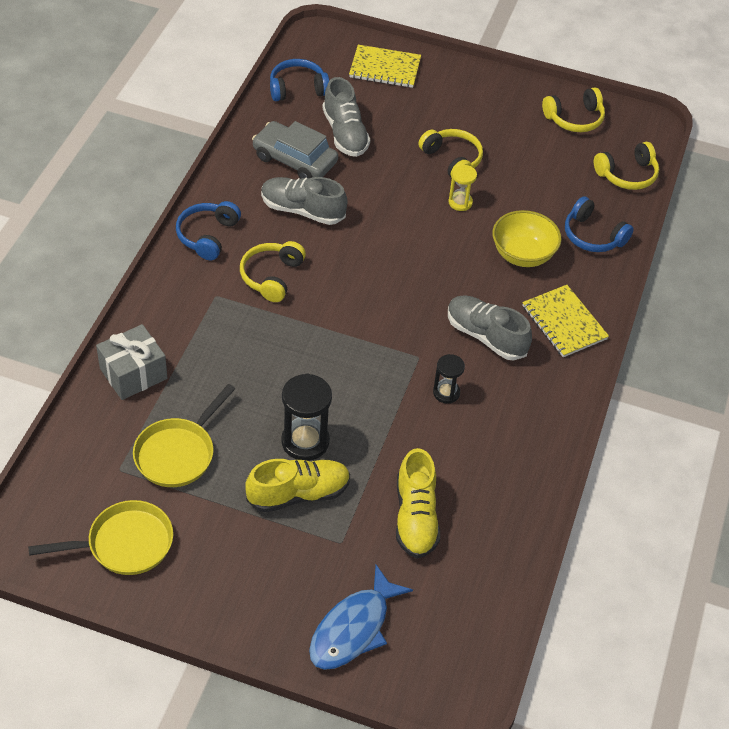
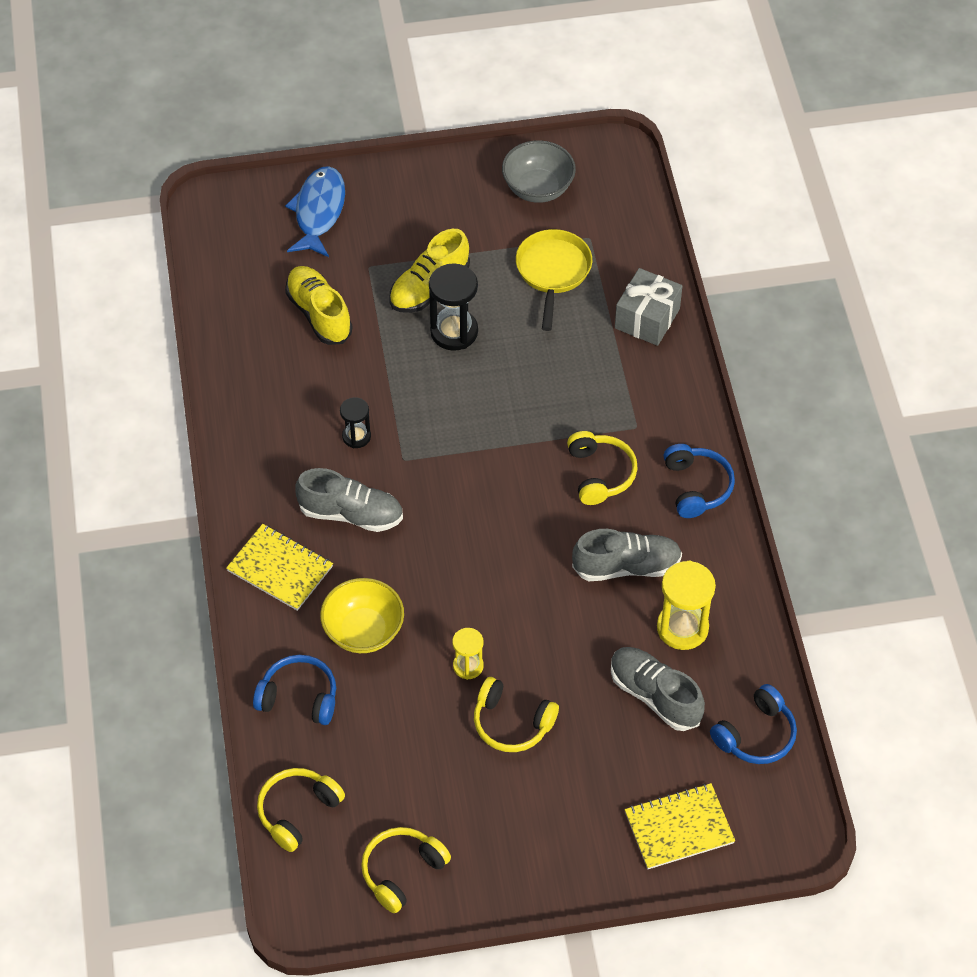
camera: 155 degrees right, 5 degrees up
(124, 544) = (538, 188): yellow pan -> grey bowl
(294, 160) = (682, 628): grey car -> yellow hourglass

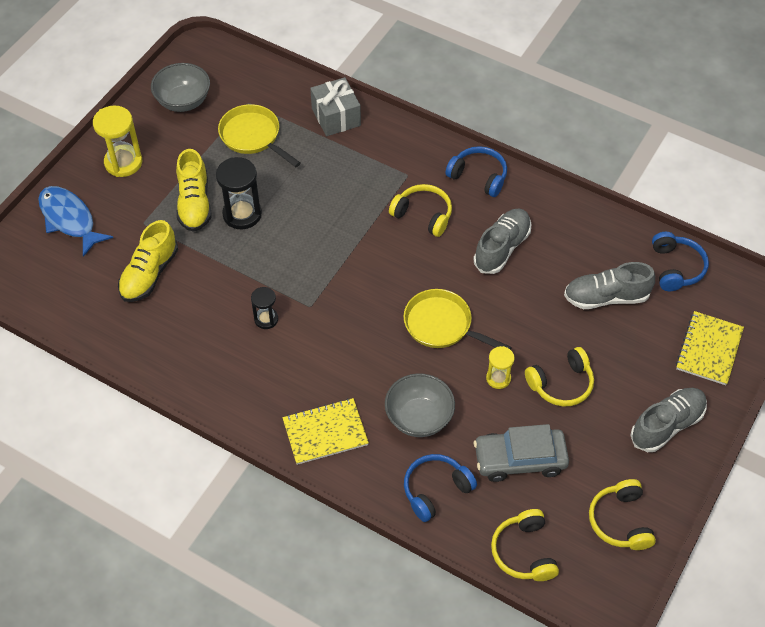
camera: 50 degrees left, 0 degrees up
(319, 314) = (149, 274): yellow shoe -> yellow shoe turned 75 degrees counterclockwise
(351, 514) = (322, 363): grey shoe -> grey shoe (667, 425)
(363, 631) = (419, 418): yellow bowl -> grey bowl
(394, 743) = (520, 459): none -> grey car
(484, 579) = (442, 325): none -> yellow pan
(682, 628) = (571, 251): yellow hourglass -> yellow hourglass (123, 162)

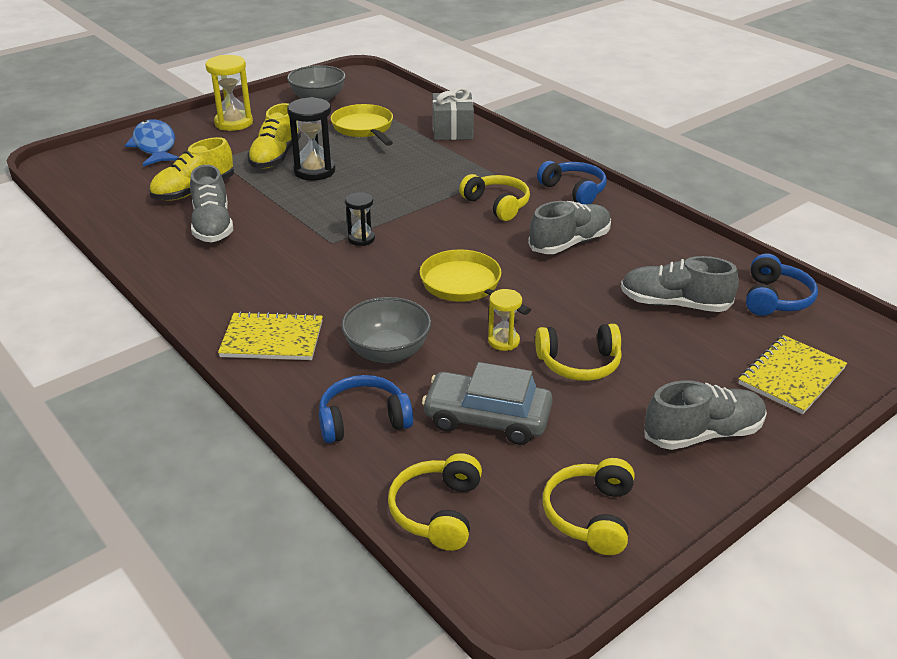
camera: 20 degrees right, 20 degrees down
(196, 316) = (212, 226): none -> grey shoe
(266, 319) = (279, 242): black hourglass -> black hourglass (361, 239)

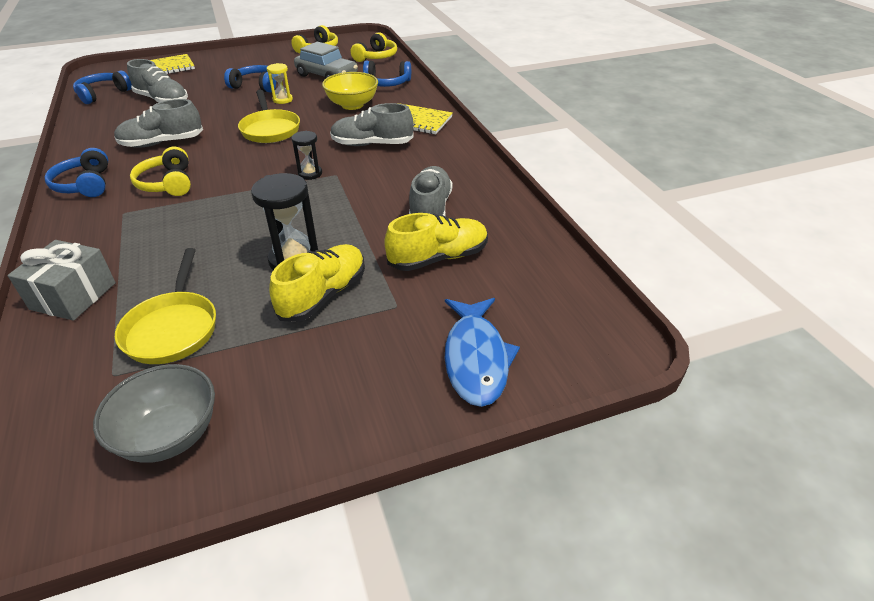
camera: 160 degrees left, 5 degrees up
(233, 123) = (344, 392): yellow hourglass -> none
(387, 352) = (352, 105): grey bowl -> yellow bowl
(579, 363) = (256, 86): yellow headphones -> blue headphones
(703, 434) = (239, 59): grey shoe -> grey shoe (372, 144)

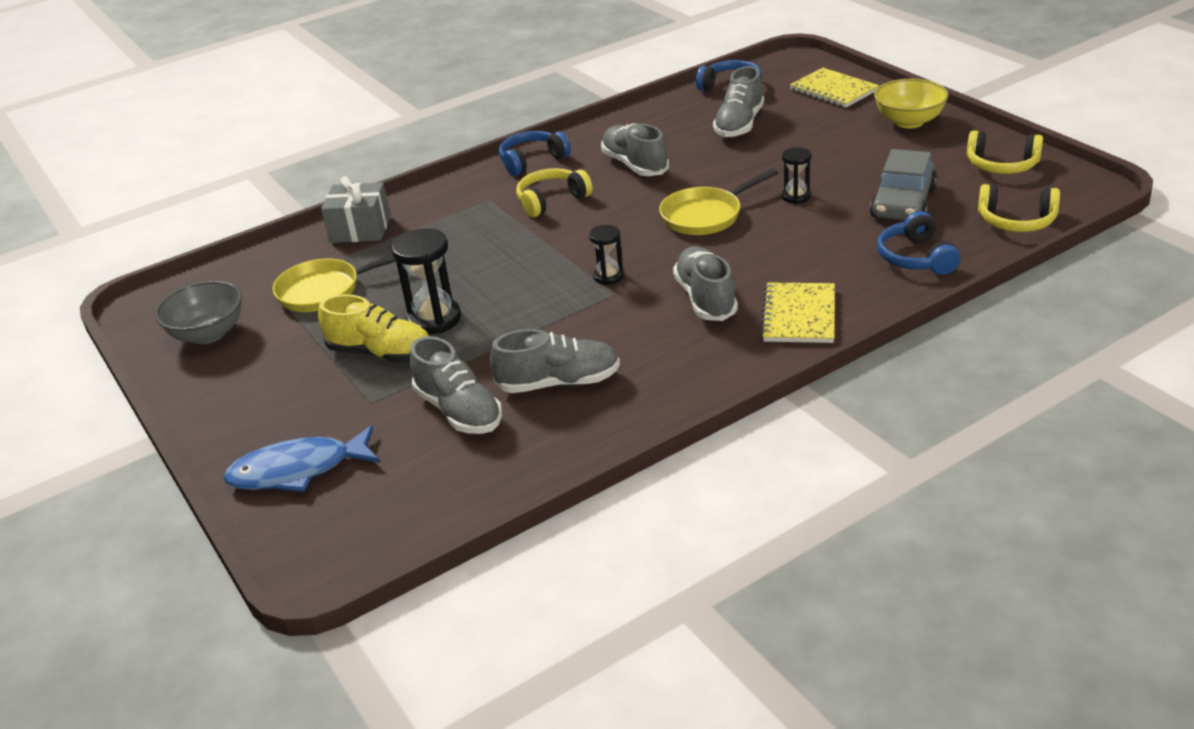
camera: 80 degrees right, 5 degrees down
(256, 86) = (825, 165): blue headphones -> none
(283, 100) = (796, 196): yellow hourglass -> black hourglass
(352, 105) = (816, 251): yellow bowl -> yellow bowl (909, 122)
(438, 258) = (459, 411): yellow shoe -> grey shoe

